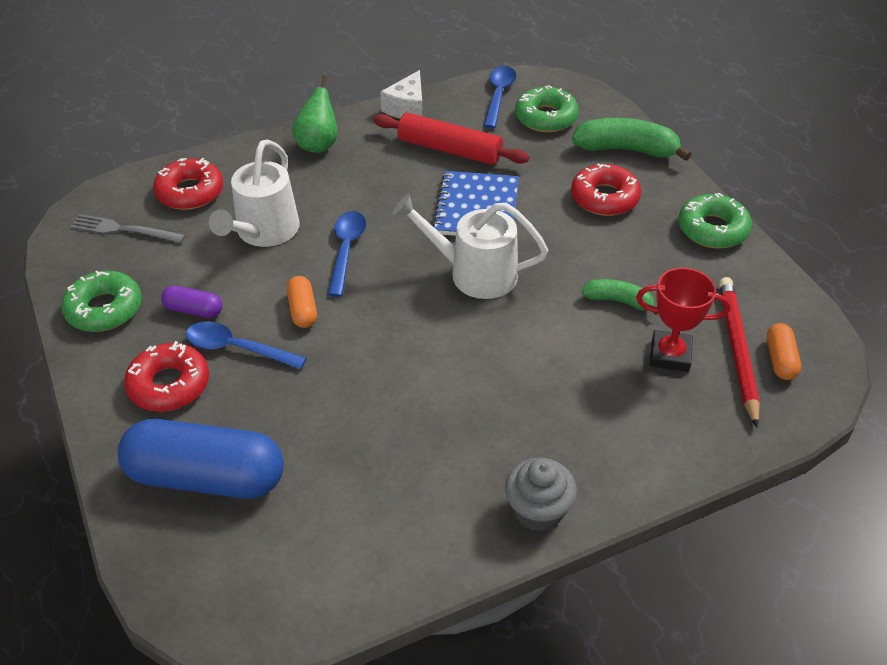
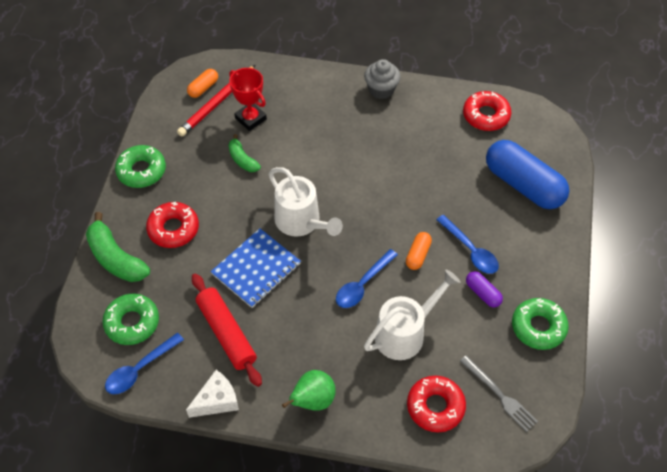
camera: 145 degrees left, 10 degrees up
(169, 385) = (520, 248): red donut -> red donut (486, 115)

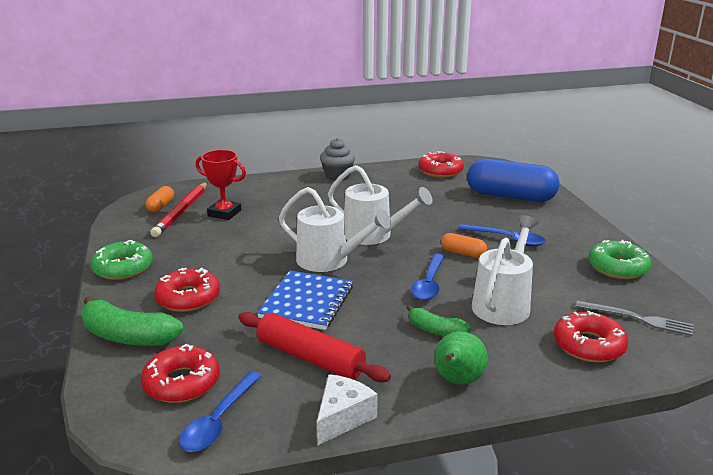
camera: 25 degrees left, 30 degrees down
(132, 322) = (182, 383): green donut -> red donut
(242, 159) = (234, 237): green banana -> green banana (435, 330)
(358, 199) = (373, 235): none -> white watering can
(418, 255) = (463, 253): orange capsule -> orange capsule turned 60 degrees counterclockwise
(483, 293) = (546, 260): purple capsule -> none

